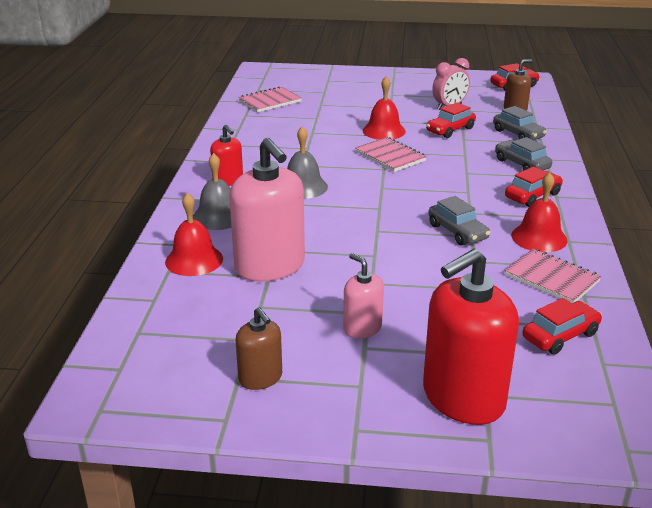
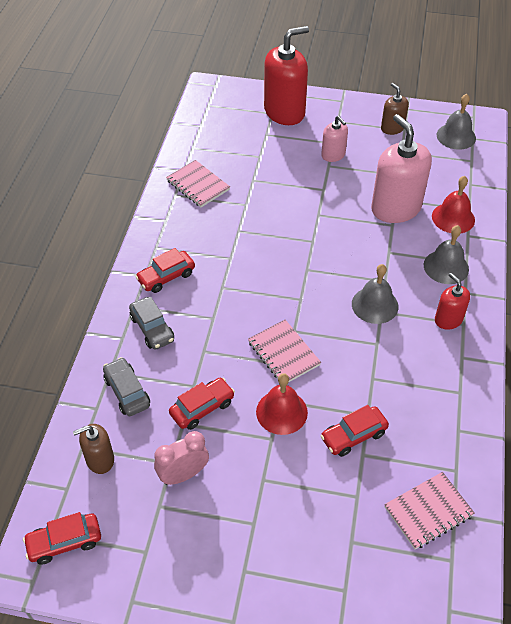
camera: 175 degrees left, 20 degrees up
(148, 370) = (456, 136): none -> grey bell
(457, 232) = (248, 235): grey car -> none
(539, 237) = (187, 225): red bell -> none
(560, 336) = (215, 143): red car -> red car (353, 436)

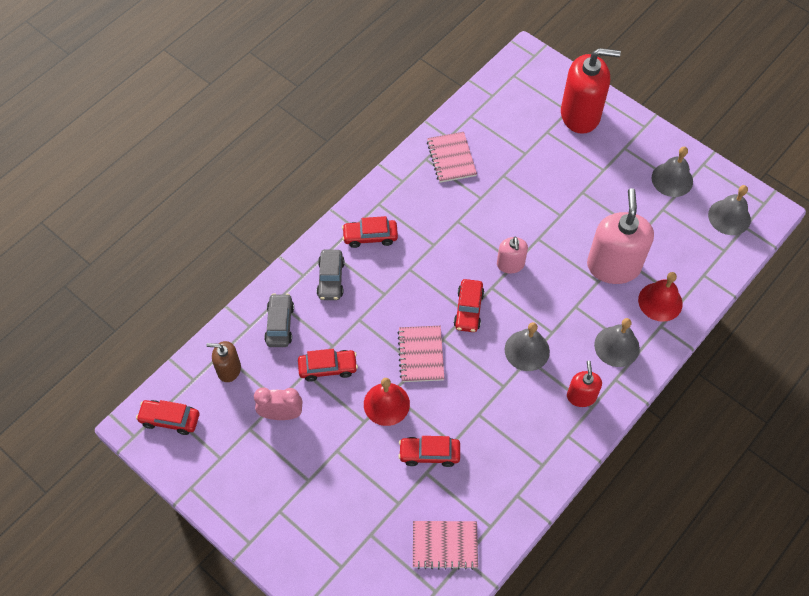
camera: 30 degrees right, 10 degrees up
(299, 296) = (468, 310): none -> red car
(333, 155) = (594, 183): pink soap dispenser -> pink soap dispenser (510, 264)
(392, 128) = (672, 179): brown soap dispenser -> grey bell

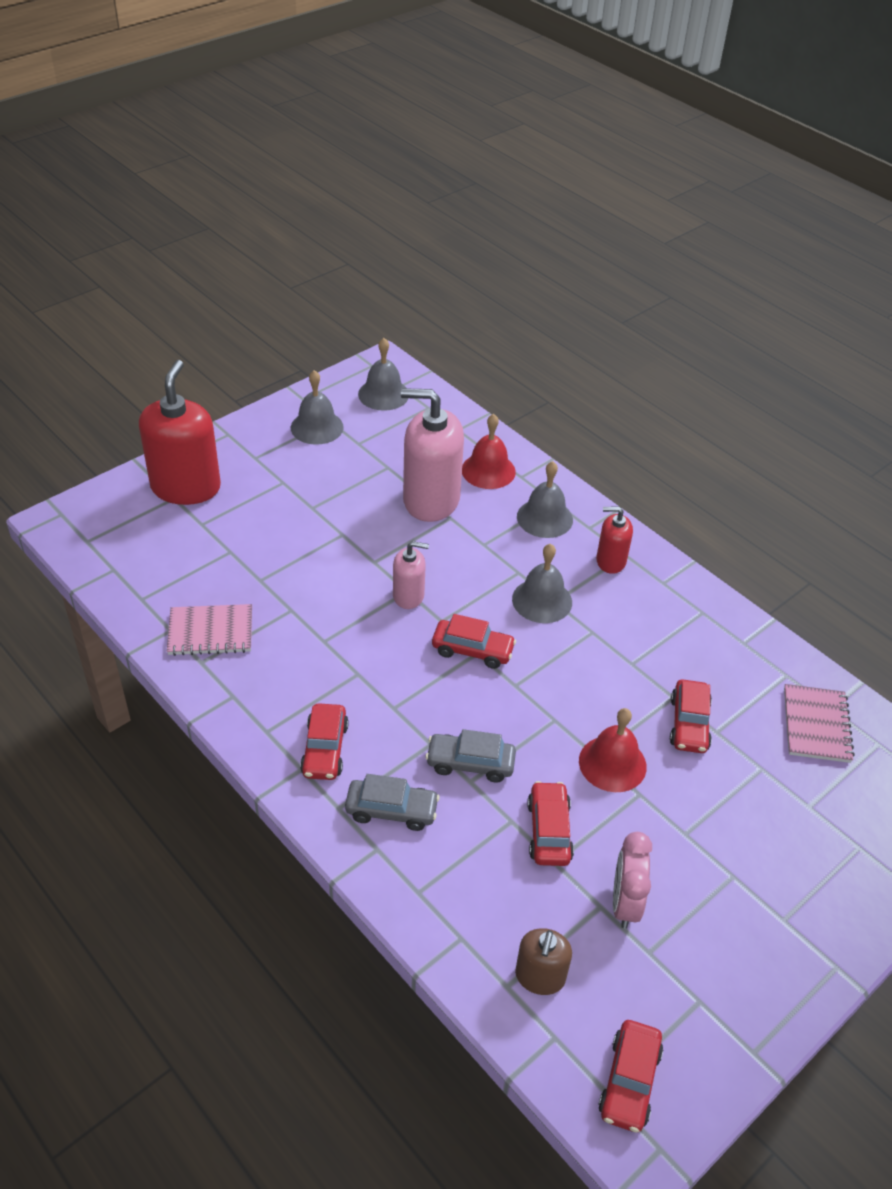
camera: 85 degrees left, 15 degrees down
(280, 324) = (464, 891): grey car -> grey car (470, 763)
(421, 355) = (537, 713): pink notebook -> none

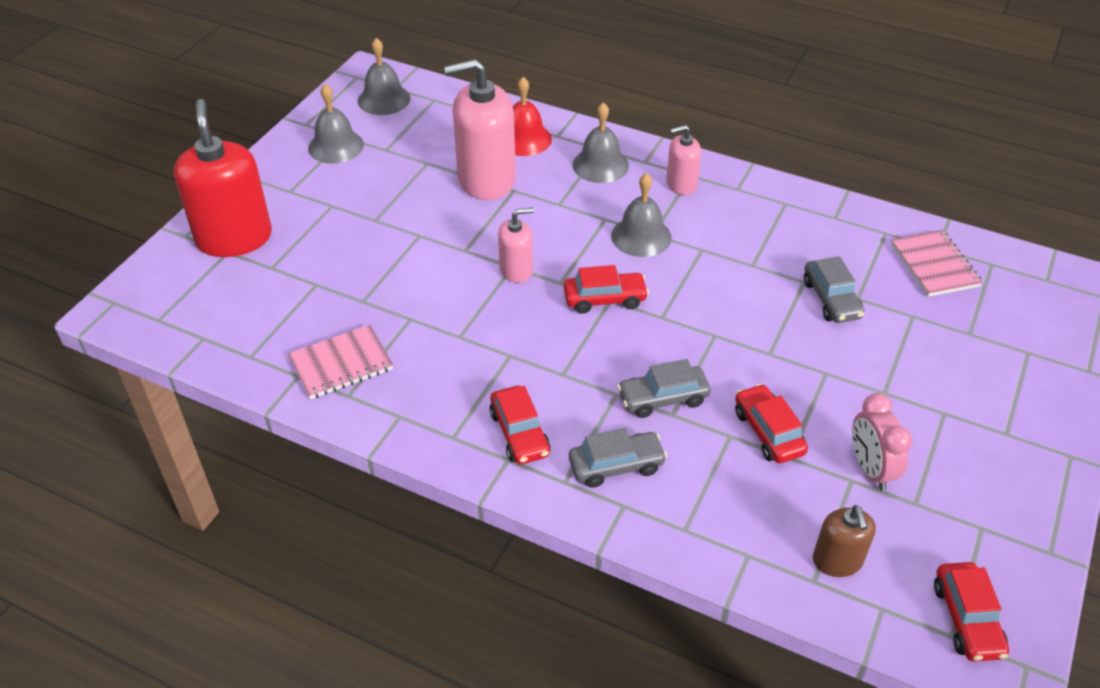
camera: 20 degrees left, 0 degrees up
(610, 561) = (681, 184): red soap dispenser -> pink soap dispenser
(612, 763) = (787, 355): red bell -> none
(689, 724) = (831, 299): red car -> grey car

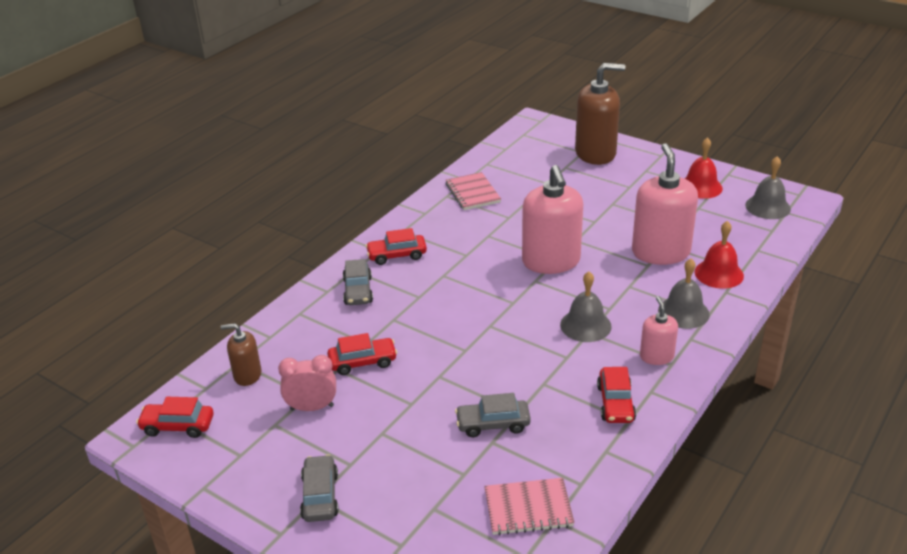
camera: 100 degrees right, 10 degrees down
(234, 238) = (595, 153): red soap dispenser -> brown soap dispenser
(336, 146) = (700, 187): grey bell -> red bell
(516, 270) = (551, 261): pink soap dispenser -> pink soap dispenser, size x1.93
(605, 299) = (513, 300): red car -> red car (615, 403)
(663, 398) = (408, 317): grey car -> grey car (320, 496)

